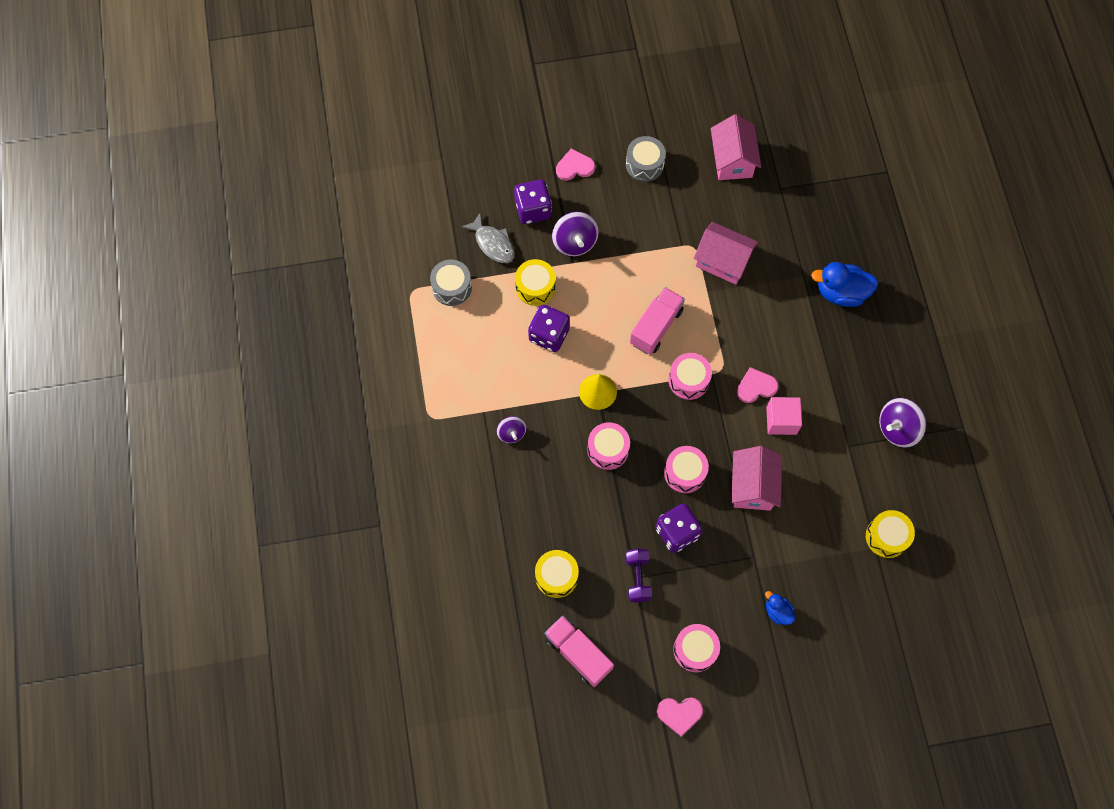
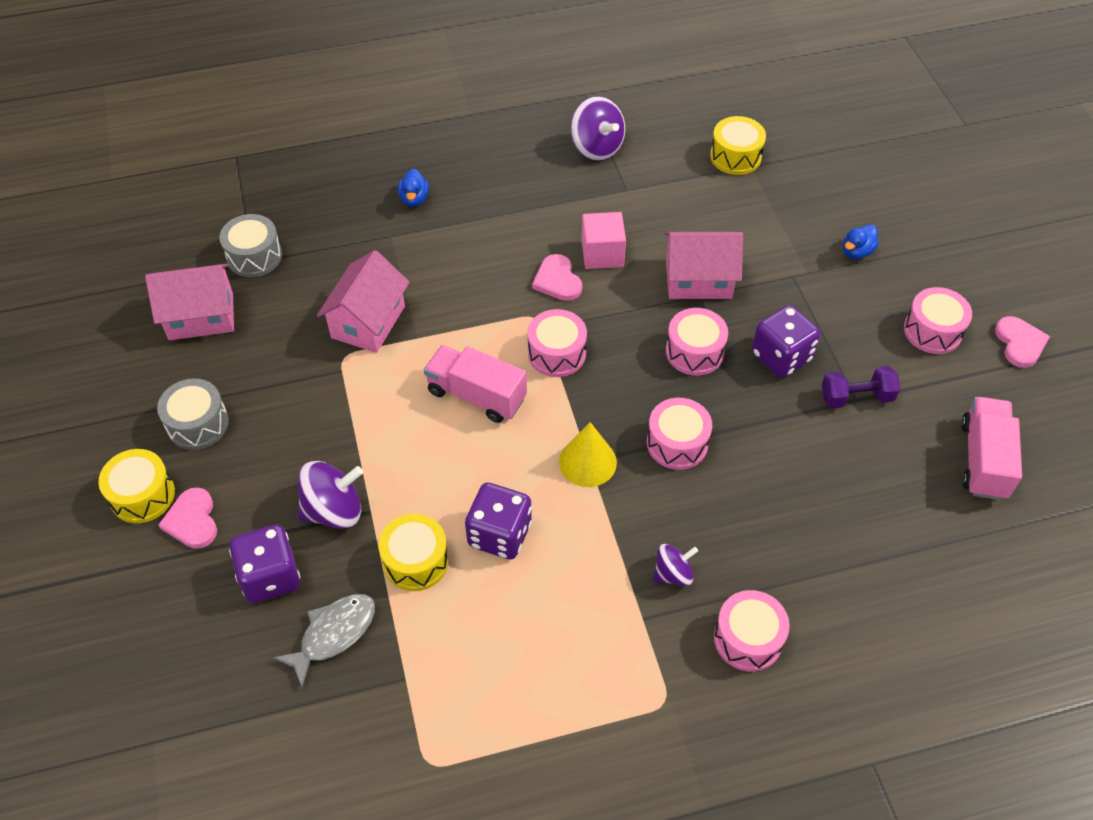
camera: 95 degrees left, 15 degrees down
(452, 287) = (419, 693): grey drum -> grey drum (254, 256)
(463, 470) = (748, 639): none -> pink drum
(556, 576) = (882, 494): yellow drum -> yellow drum (142, 495)
(578, 653) = (983, 460): pink truck -> pink truck turned 150 degrees clockwise
(841, 293) = (414, 199): blue duck -> blue duck, size x0.54

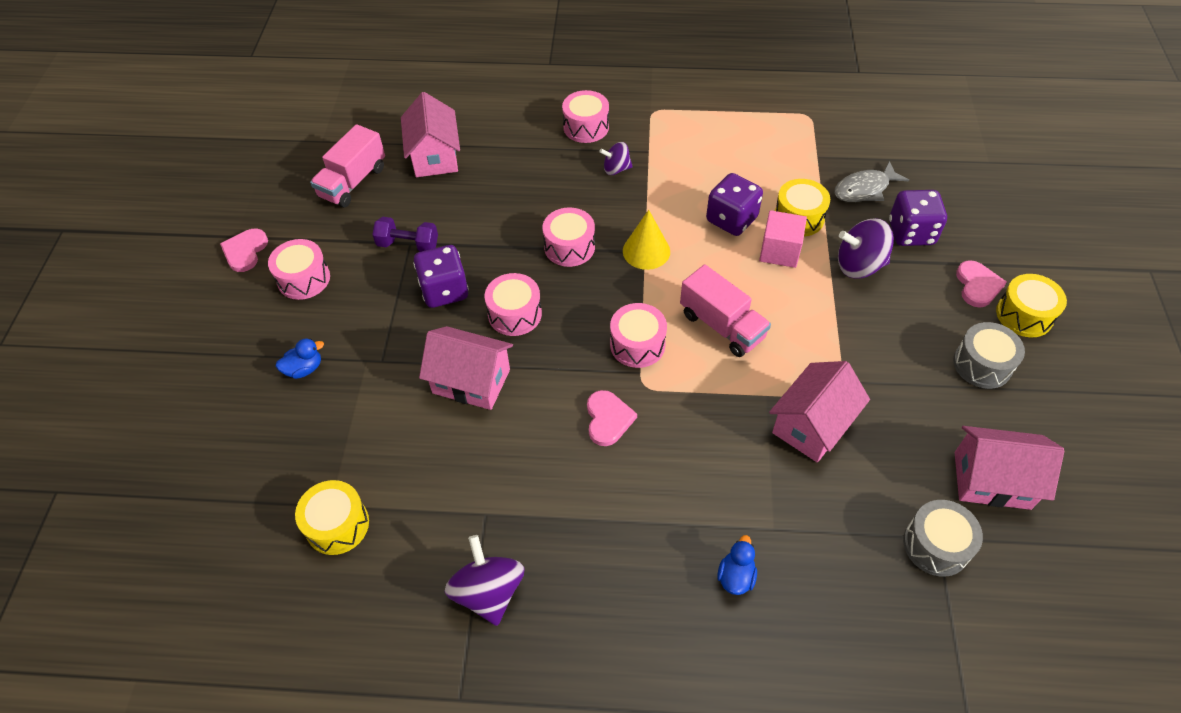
camera: 160 degrees left, 0 degrees up
(602, 254) = (550, 437): pink cube -> pink cube (779, 251)
(915, 527) = (434, 156): none -> pink house

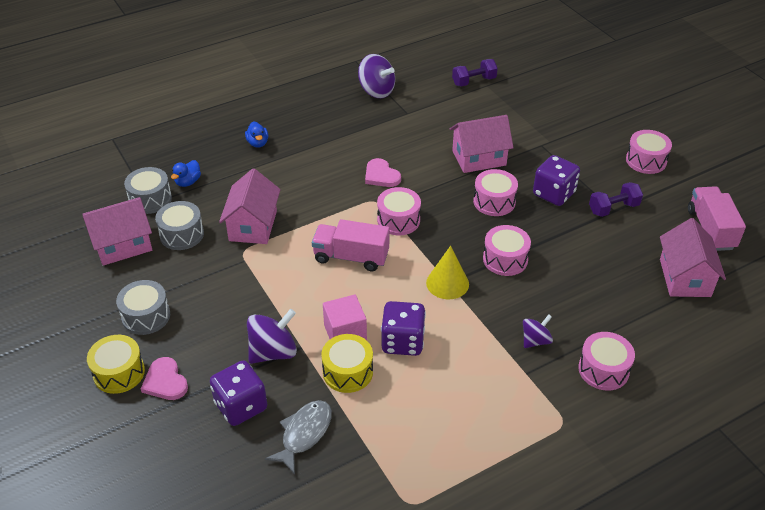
camera: 145 degrees right, 10 degrees down
(245, 251) = (704, 158): pink heart -> none
(304, 369) = (577, 123): blue duck -> blue duck (188, 182)
(337, 525) = (474, 81): yellow drum -> purple dumbbell
(434, 156) = (685, 278): pink house -> pink house turned 45 degrees clockwise
(908, 458) = (182, 234): none -> grey drum

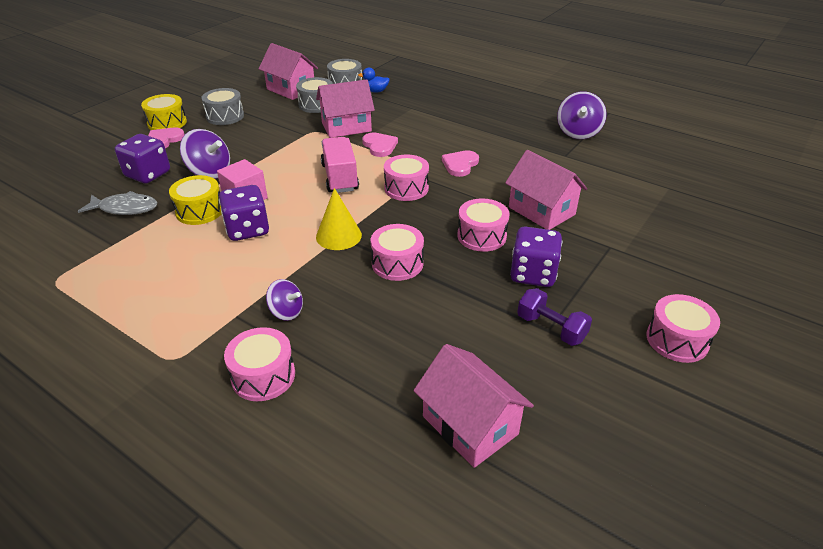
camera: 65 degrees right, 5 degrees down
(258, 143) = (446, 103): blue duck -> none
(310, 214) = (380, 146): none -> pink heart
(474, 81) = (664, 179): purple dumbbell -> none
(685, 278) = (470, 425): pink house -> pink house turned 75 degrees clockwise
(710, 229) = (594, 438): pink truck -> none

